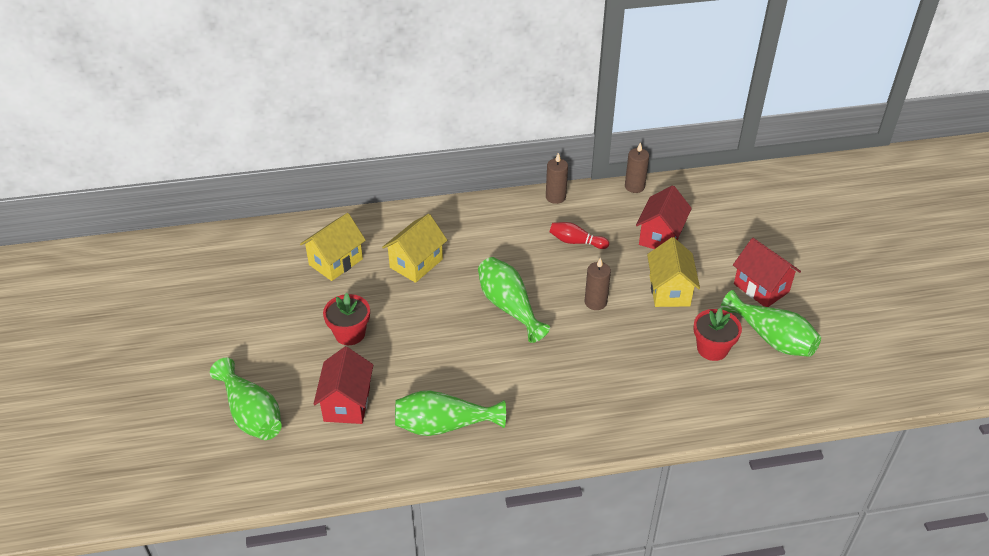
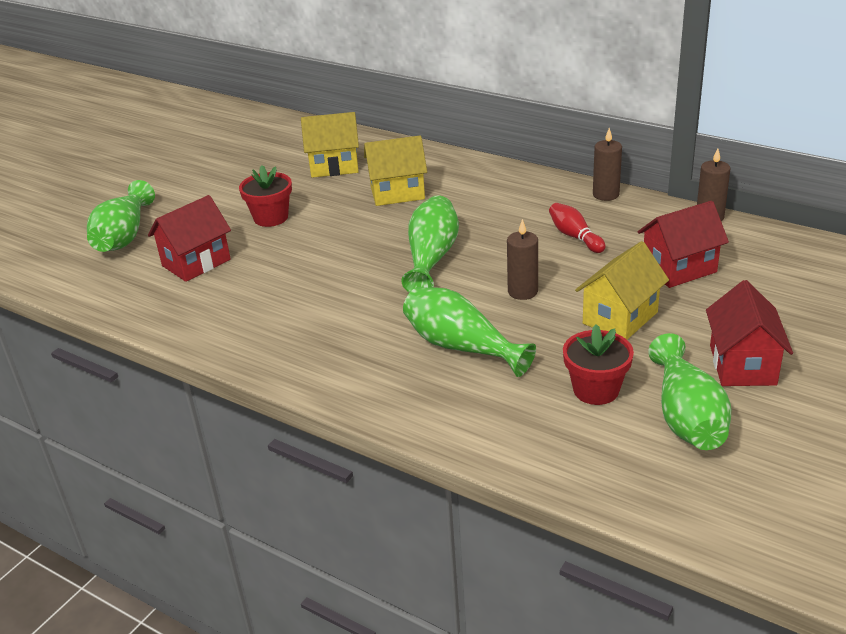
camera: 45 degrees right, 10 degrees down
(444, 425) = (243, 316): green vase -> green vase (461, 347)

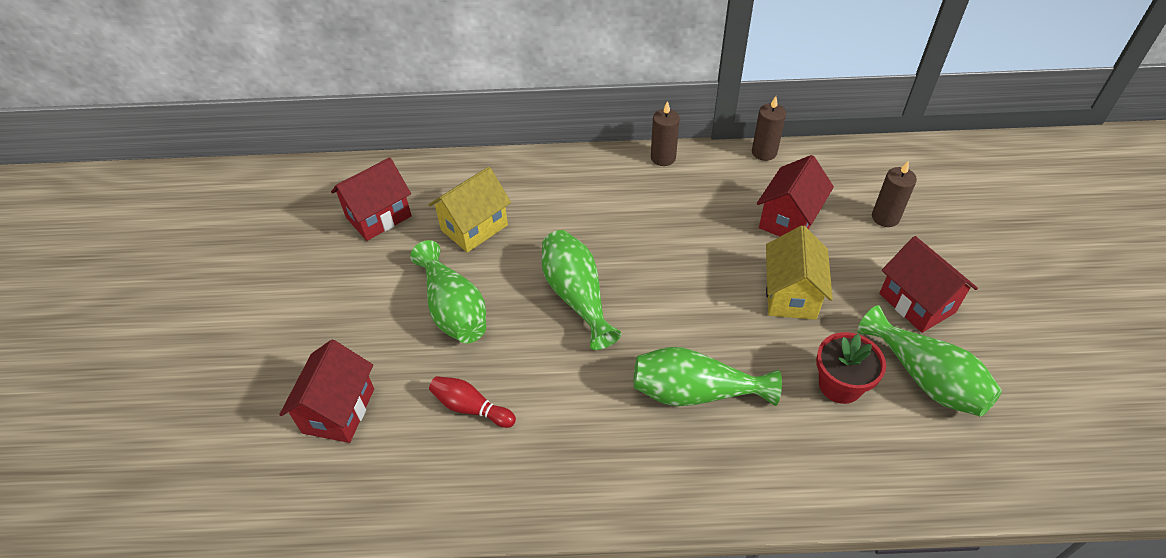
camera: 35 degrees left, 15 degrees up
(124, 236) = (216, 412): green vase -> green vase (454, 310)
(271, 218) = (369, 312): red flower pot -> none
(334, 166) = (378, 217): yellow house -> red house
(522, 291) = (690, 301): brown candle -> brown candle (885, 217)
(575, 236) = (679, 217): red bowling pin -> red bowling pin (471, 408)

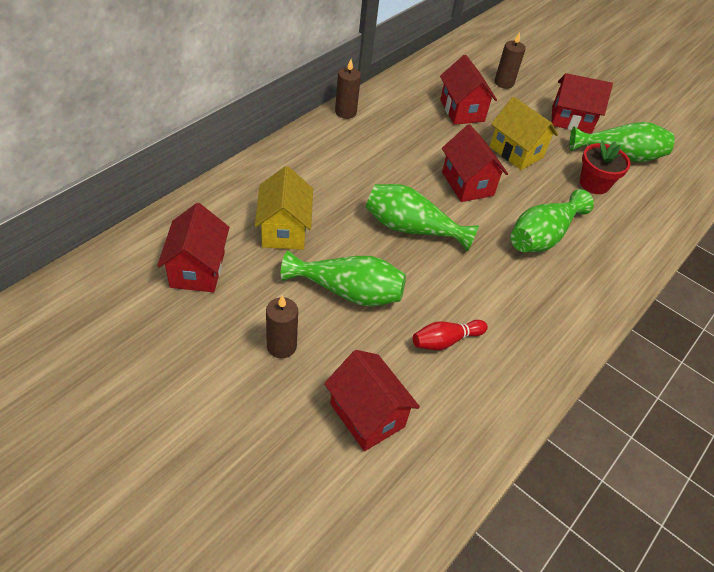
camera: 55 degrees left, 0 degrees up
(689, 292) = (467, 184): none -> red house
(764, 152) = (399, 78): brown candle -> brown candle (281, 346)

